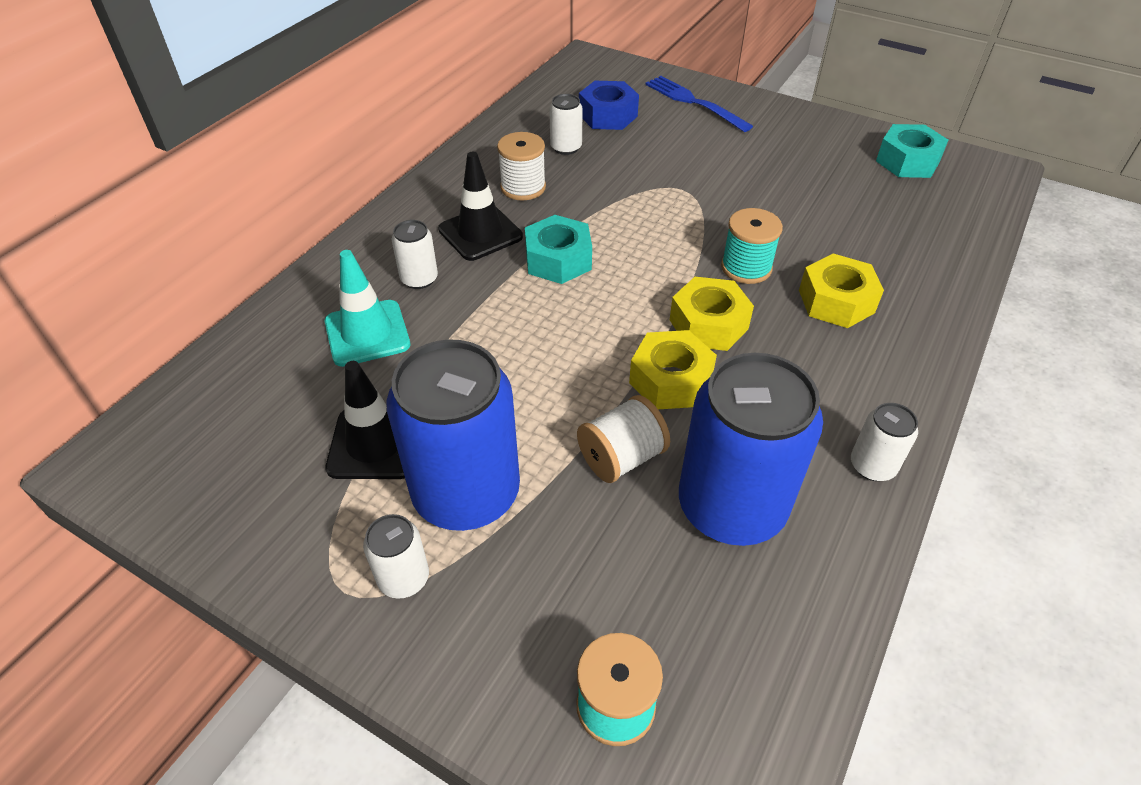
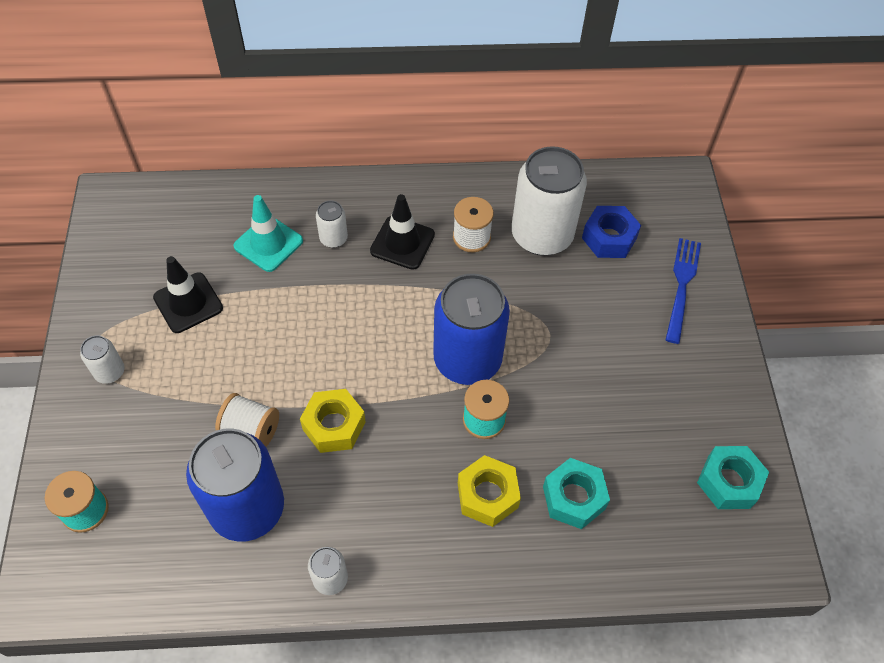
camera: 55 degrees right, 10 degrees up
(466, 493) = (179, 367): blue can -> blue can (467, 359)
(558, 260) = (407, 301): turquoise nut -> turquoise nut (573, 497)
(566, 147) = (542, 235): white can -> white can, size x2.23
(708, 324) = (404, 423): yellow nut -> none

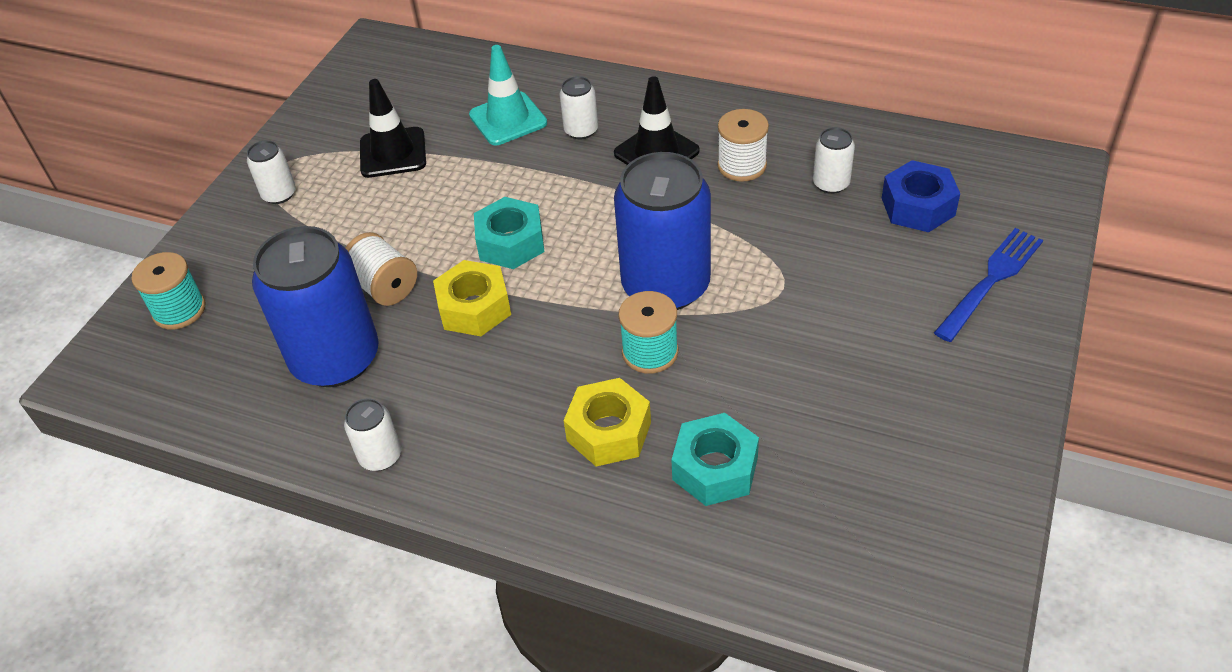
camera: 30 degrees right, 10 degrees down
(542, 235) = (831, 183): white can -> white can, size x0.45
(729, 482) = (938, 519): turquoise nut -> turquoise nut (511, 243)

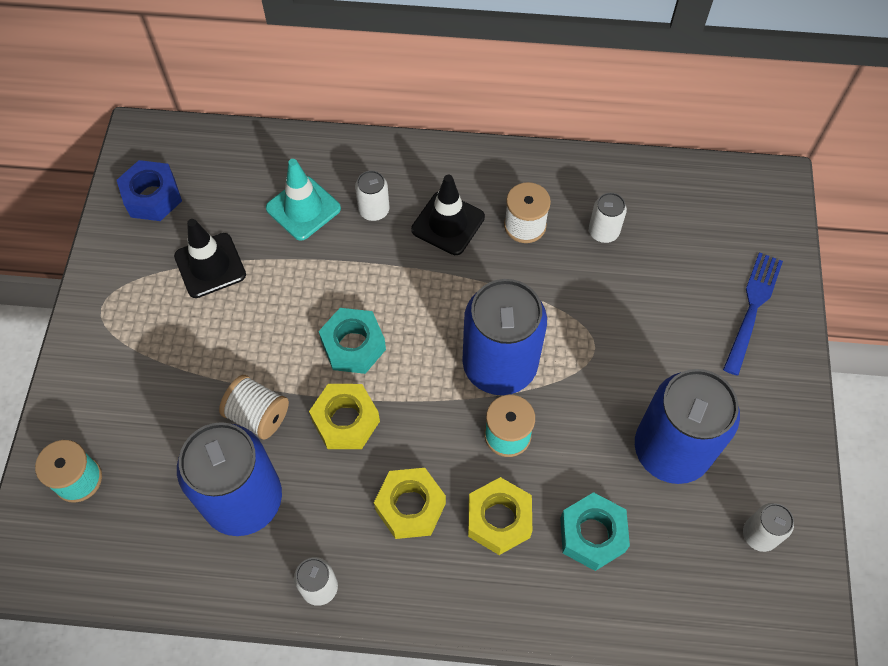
camera: 20 degrees left, 15 degrees up
(279, 194) = (120, 332): white can -> white can (759, 535)
(512, 400) = (410, 507): none -> yellow nut
(843, 402) = (671, 449): none -> blue can
(918, 207) = (678, 243): blue nut -> blue nut (152, 197)

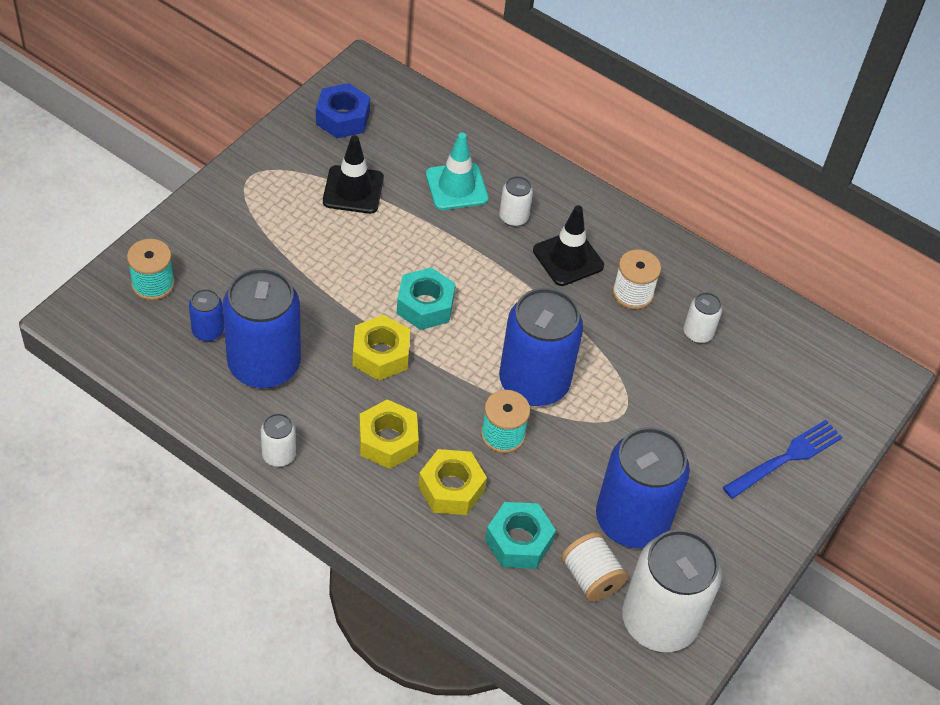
camera: 25 degrees right, 10 degrees down
(166, 497) = (208, 331): none -> blue can
(258, 415) = (316, 313): white spool -> white spool (591, 578)
(759, 535) = (659, 621): white can -> white can, size x2.23

